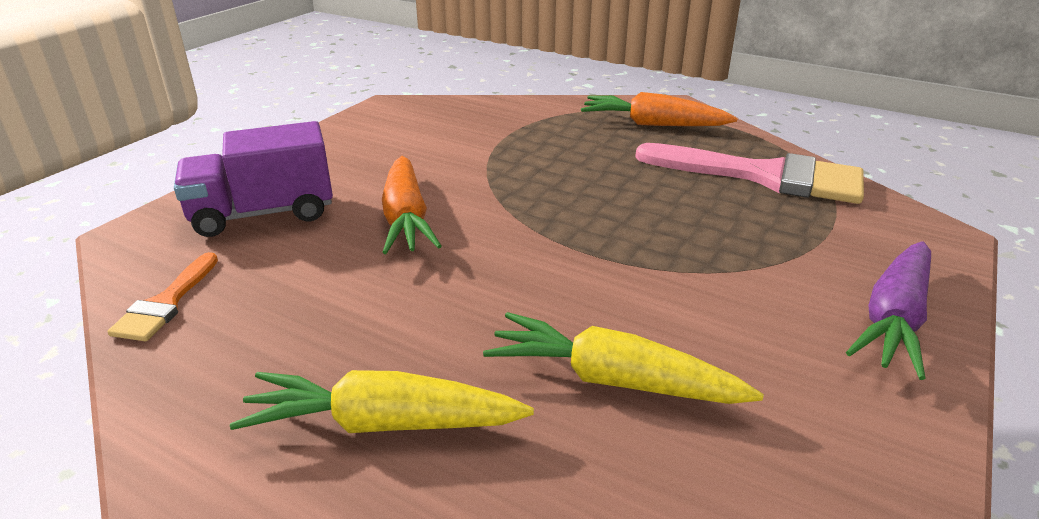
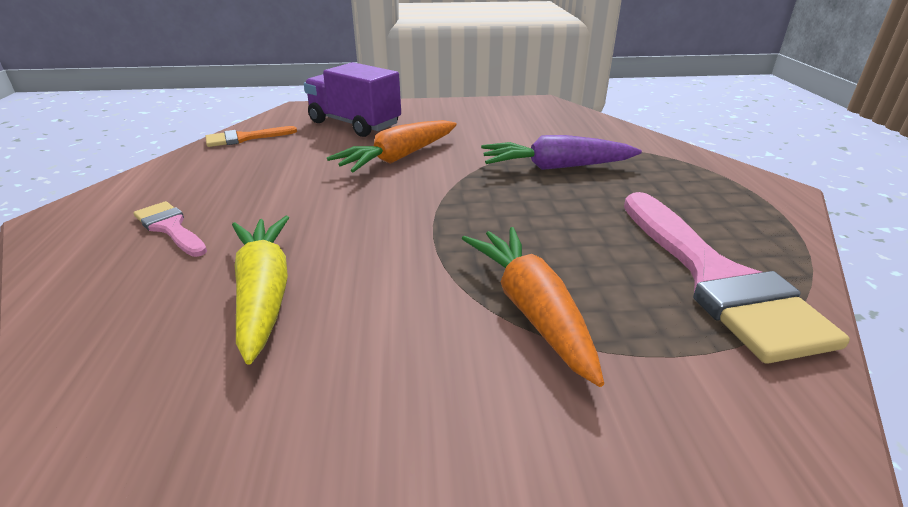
camera: 55 degrees right, 0 degrees up
(383, 423) = (170, 228): yellow carrot -> pink brush
(653, 124) = (711, 192): orange carrot -> orange carrot (531, 309)
(894, 319) = (514, 451): purple carrot -> purple carrot (556, 167)

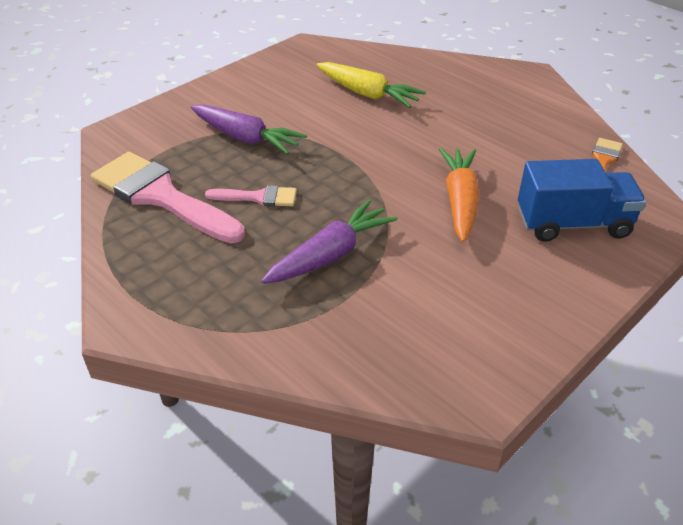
camera: 140 degrees right, 10 degrees up
(170, 228) = (471, 94): pink brush -> pink brush (258, 197)
(354, 124) = (573, 223): purple truck -> blue truck
(531, 309) = (245, 138): orange carrot -> purple carrot

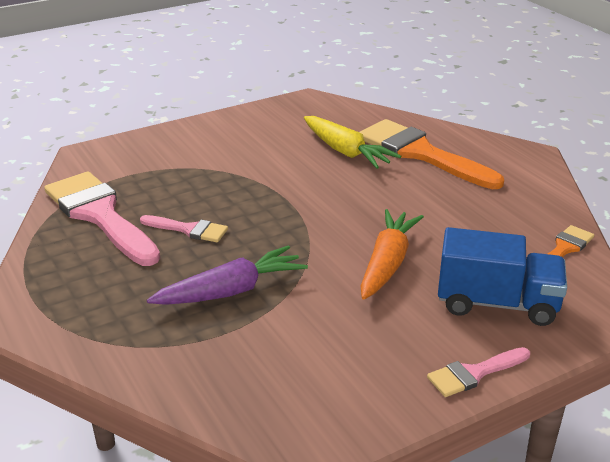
camera: 15 degrees right, 10 degrees down
(245, 138) = (204, 176): purple carrot -> none
(435, 86) = (420, 153): none -> orange brush
(586, 295) = (474, 373): none -> pink brush

